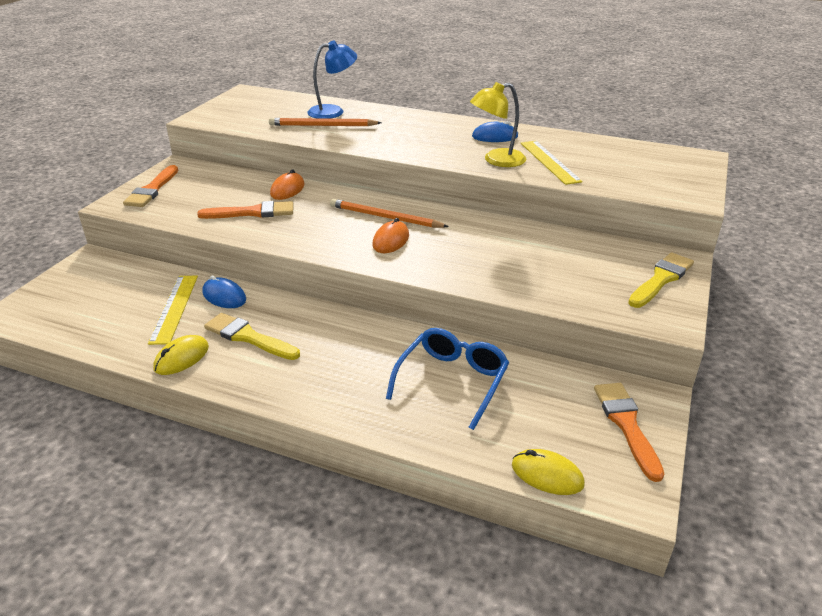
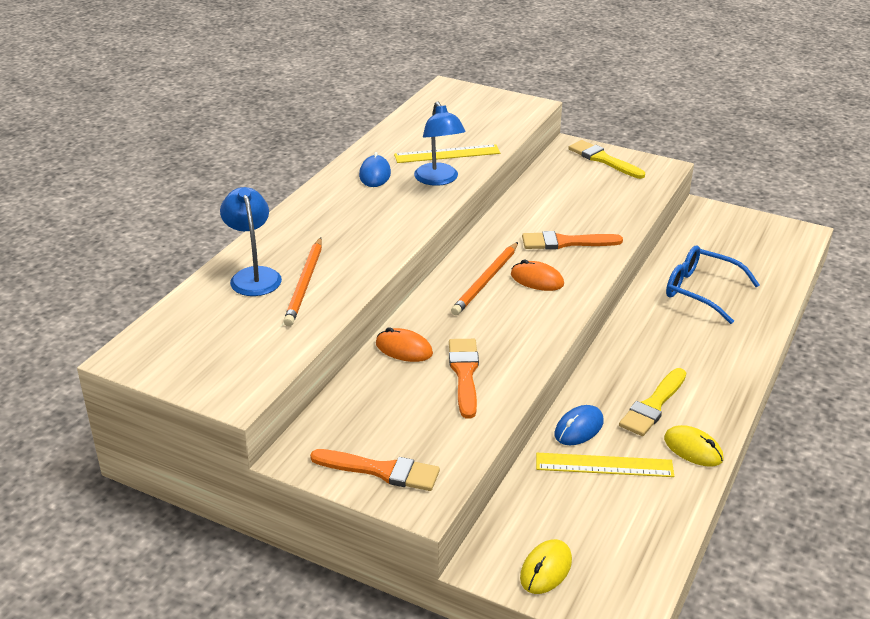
camera: 85 degrees left, 0 degrees up
(496, 160) = (439, 180): yellow lamp -> blue lamp
(547, 475) = (793, 262): yellow mouse -> yellow mouse (546, 569)
(626, 425) = (736, 224): orange brush -> orange brush (566, 242)

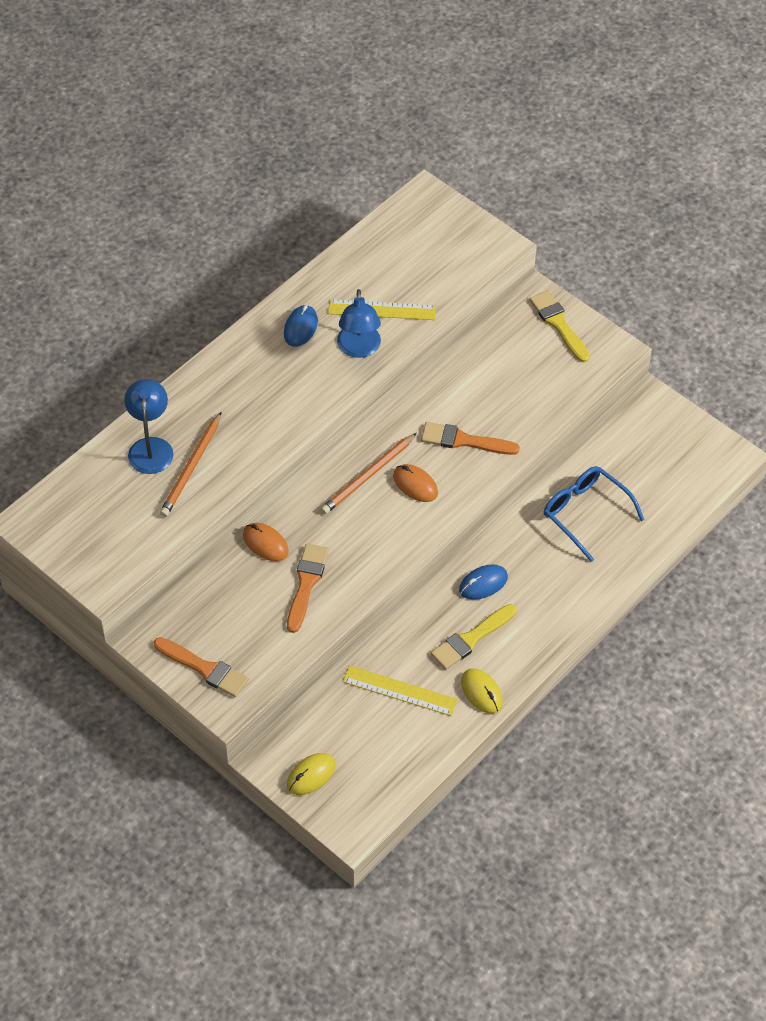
camera: 15 degrees right, 20 degrees up
(579, 428) = (396, 648): blue mouse -> blue mouse (483, 583)

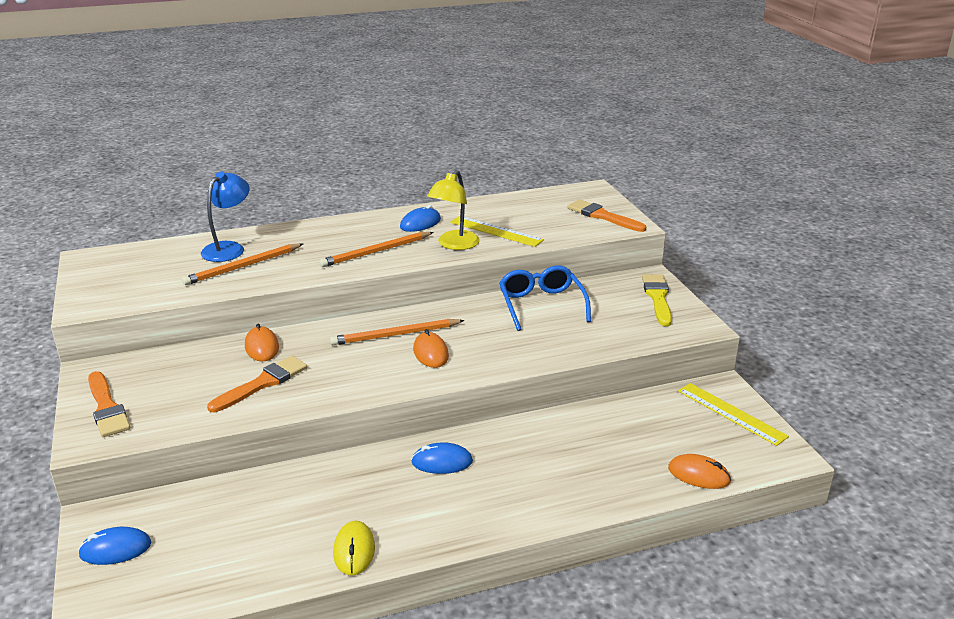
camera: 30 degrees right, 25 degrees down
(296, 391) = (376, 252): none -> orange pencil
(311, 775) = (115, 549): yellow mouse -> blue mouse
(359, 349) = (454, 245): blue lamp -> yellow lamp
(399, 691) = (276, 515): yellow ruler -> yellow ruler (731, 413)
(464, 441) = (503, 340): orange brush -> orange brush (603, 216)
(471, 639) = (388, 500): yellow brush -> none
(585, 513) = (592, 446): blue glasses -> blue glasses (541, 305)
(678, 506) = (699, 475): none -> orange mouse

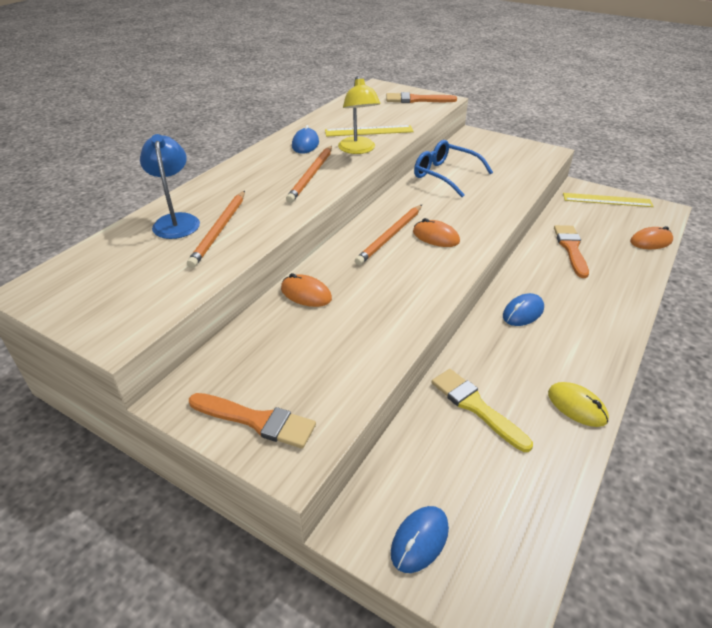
camera: 40 degrees left, 10 degrees up
(262, 383) = (358, 321): orange brush -> orange brush (571, 248)
(658, 298) = (499, 144): yellow brush -> yellow brush (476, 407)

